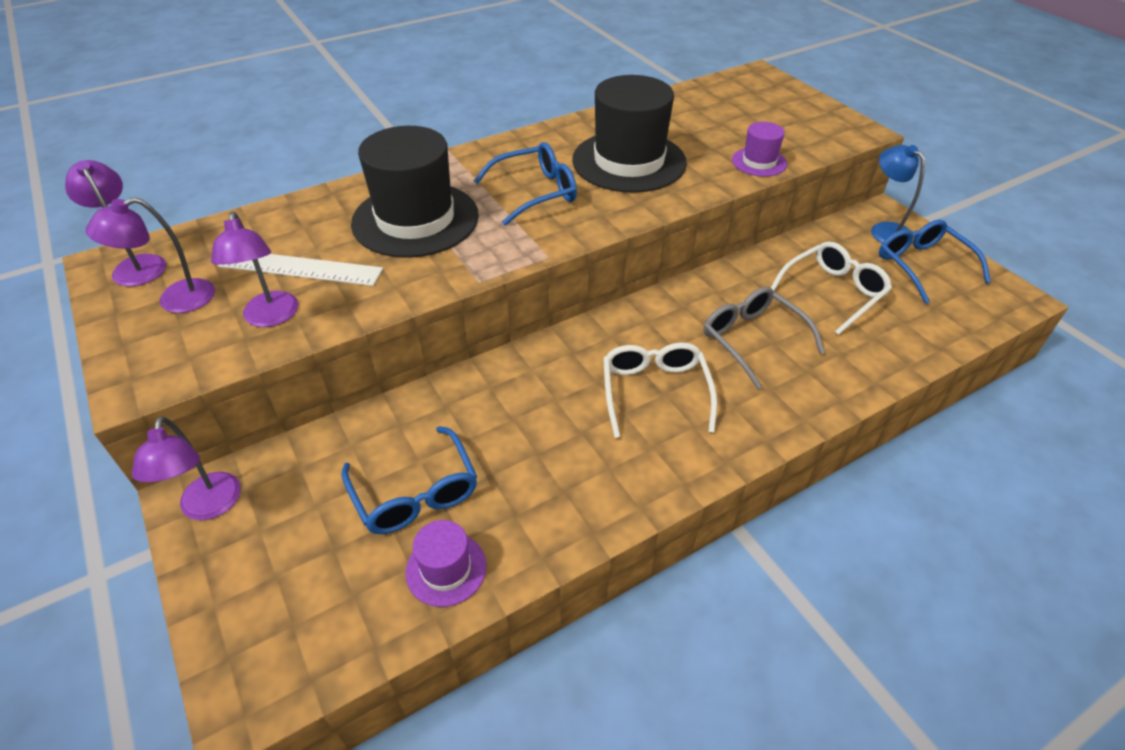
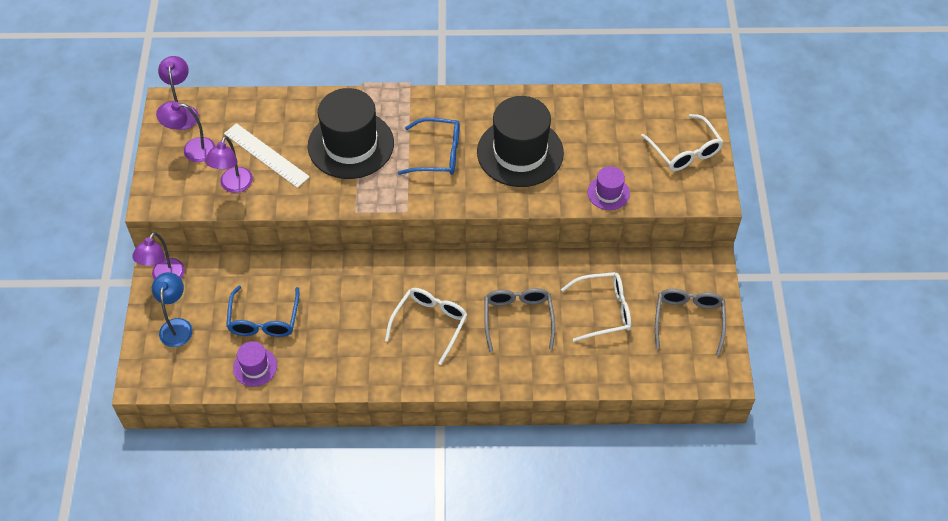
camera: 30 degrees right, 10 degrees up
(791, 109) = (685, 151): none -> white glasses
(884, 230) = (694, 279): blue lamp -> blue lamp (177, 326)
(922, 265) = (688, 320): blue glasses -> grey glasses

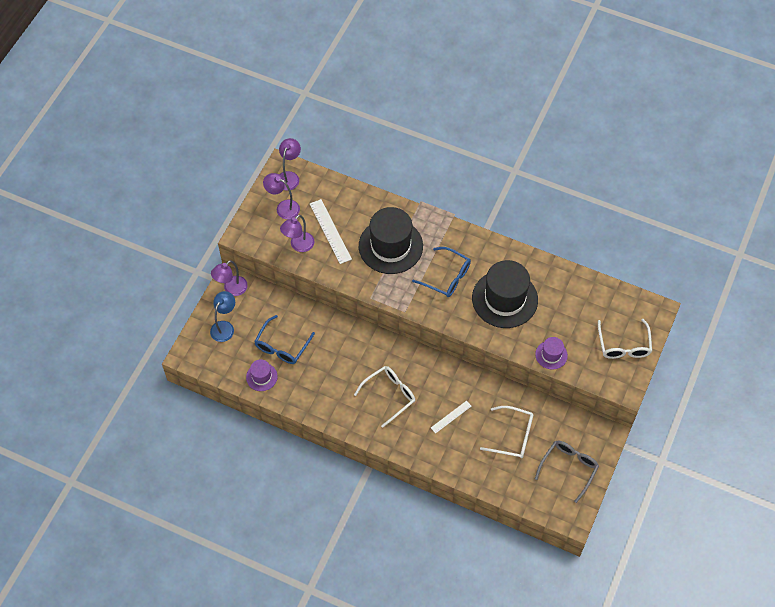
camera: 25 degrees right, 5 degrees up
(518, 318) = (451, 417): grey glasses -> white ruler

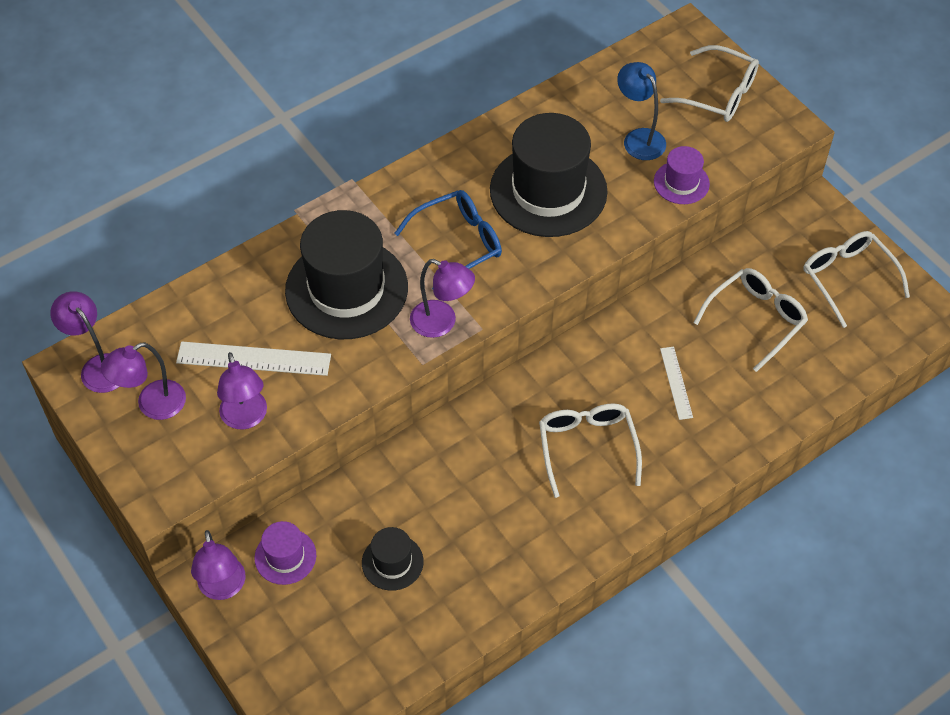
camera: 60 degrees left, 5 degrees down
(224, 327) = (291, 636): blue lamp -> blue lamp (639, 138)
(261, 377) = (430, 623): purple hat -> purple hat (285, 556)
(282, 346) = (392, 562): blue glasses -> black hat
(397, 294) = (442, 323): none -> purple lamp
(569, 468) = (847, 278): grey glasses -> white glasses

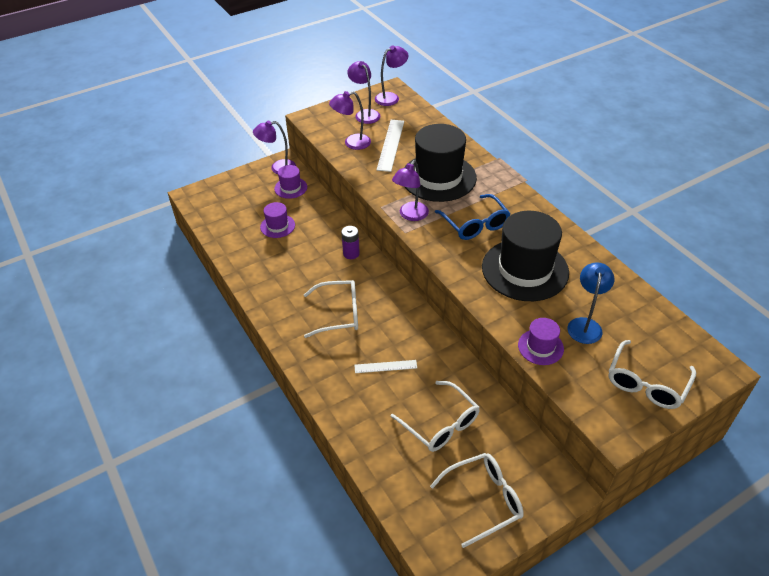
camera: 95 degrees right, 10 degrees down
(392, 562) = (277, 226): black hat -> purple hat
(456, 443) = (351, 253): none -> purple battery
(639, 138) = (585, 325): blue lamp -> blue lamp turned 45 degrees counterclockwise

